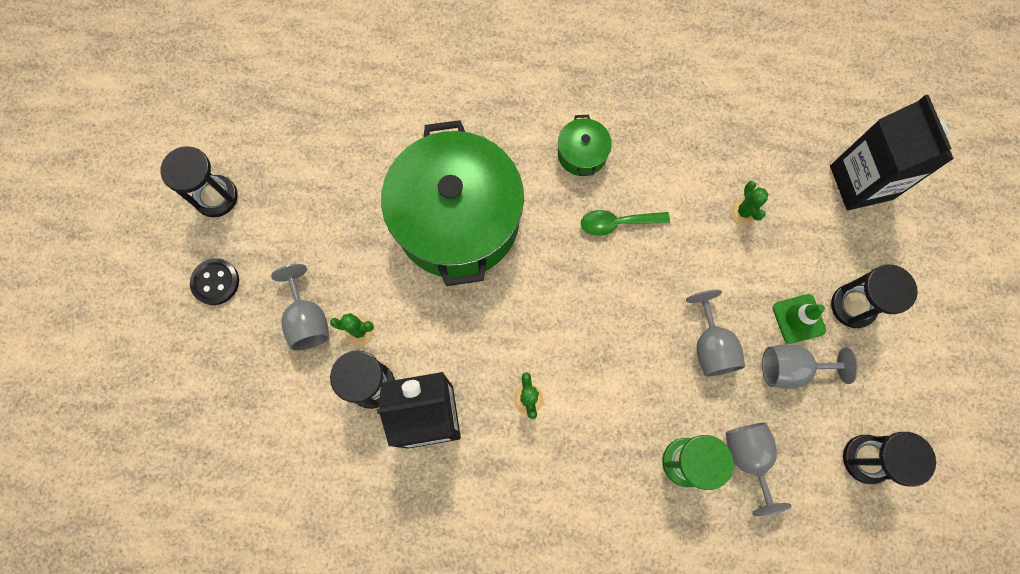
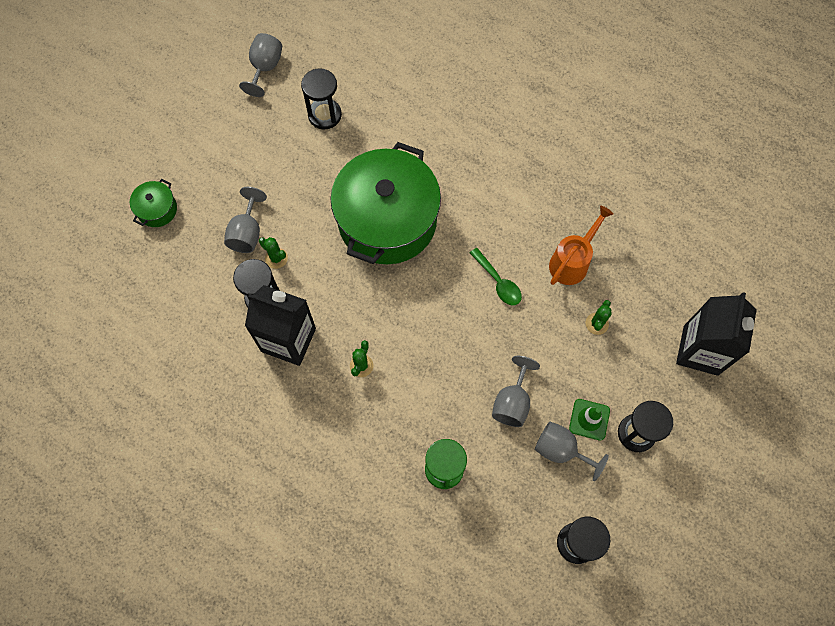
camera: 30 degrees right, 5 degrees down
(215, 282) = (203, 176): black button -> none
(216, 197) = (236, 121): black hourglass -> black hourglass (324, 115)
(582, 154) = (503, 221): green pot -> green pot (157, 209)
(617, 223) = (498, 282): green spoon -> green spoon turned 150 degrees counterclockwise
(679, 159) = (572, 261): none -> orange watering can
(748, 458) = (490, 492): grey goblet -> grey goblet (265, 68)

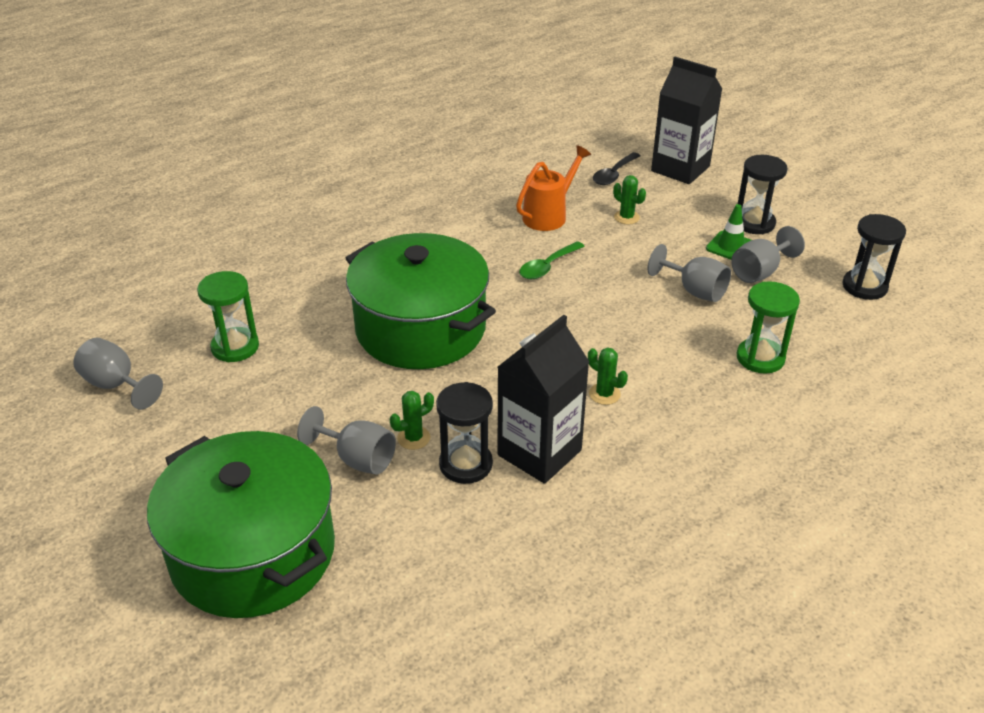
camera: 70 degrees left, 30 degrees down
(157, 209) = (253, 552): green pot -> green pot, size x2.45
(324, 115) = (235, 347): black hourglass -> green hourglass
(498, 282) = (547, 267): green spoon -> green spoon turned 150 degrees clockwise
(572, 261) = (549, 215): orange watering can -> orange watering can turned 75 degrees clockwise
(662, 295) = (614, 174): none -> black spoon

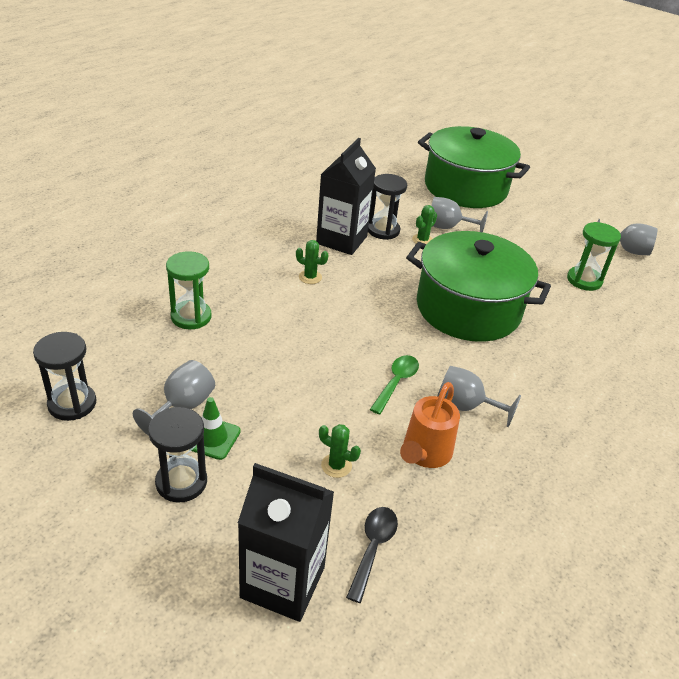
camera: 160 degrees right, 0 degrees up
(694, 290) = (250, 375): grey goblet -> grey goblet (465, 406)

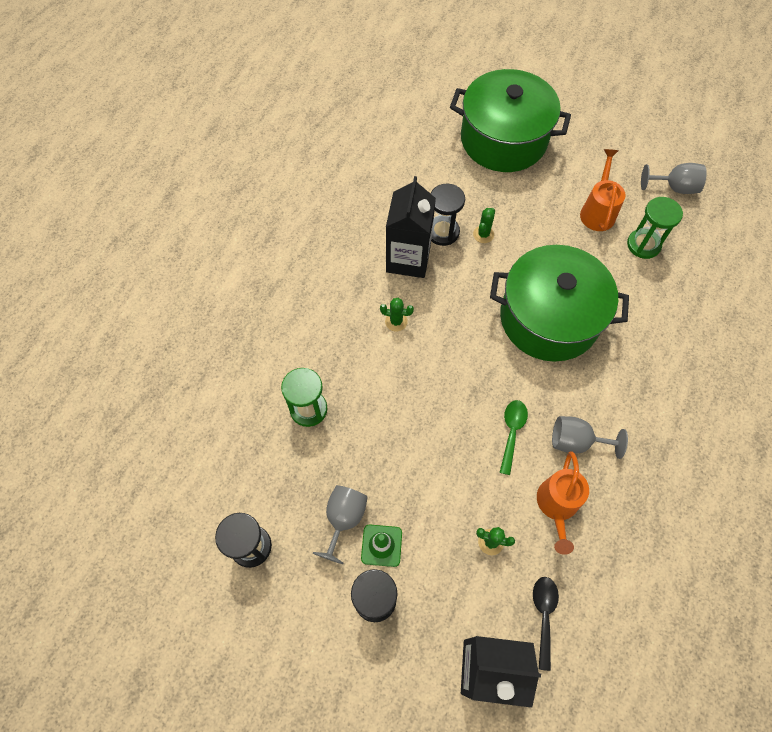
camera: 10 degrees left, 25 degrees up
(447, 227) = (502, 208): grey goblet -> none
(543, 249) = (597, 211): none -> orange watering can

